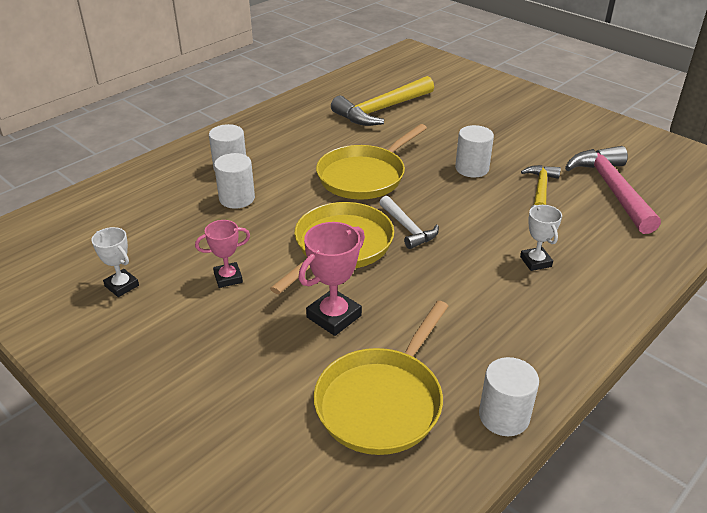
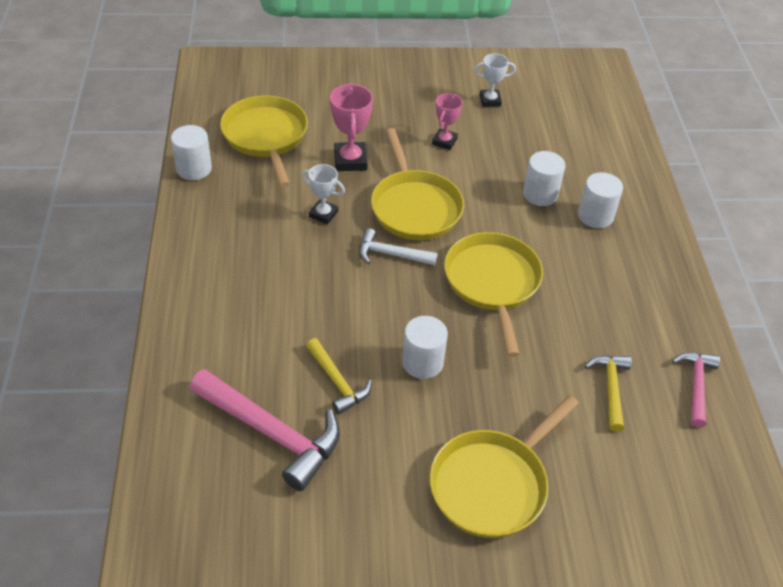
camera: 130 degrees right, 10 degrees up
(337, 91) = (696, 386): none -> pink hammer
(381, 110) = (611, 389): yellow hammer -> yellow hammer, size x0.56
(501, 116) = (492, 484): none -> yellow pan
(535, 261) = (267, 289): white trophy -> white trophy (323, 214)

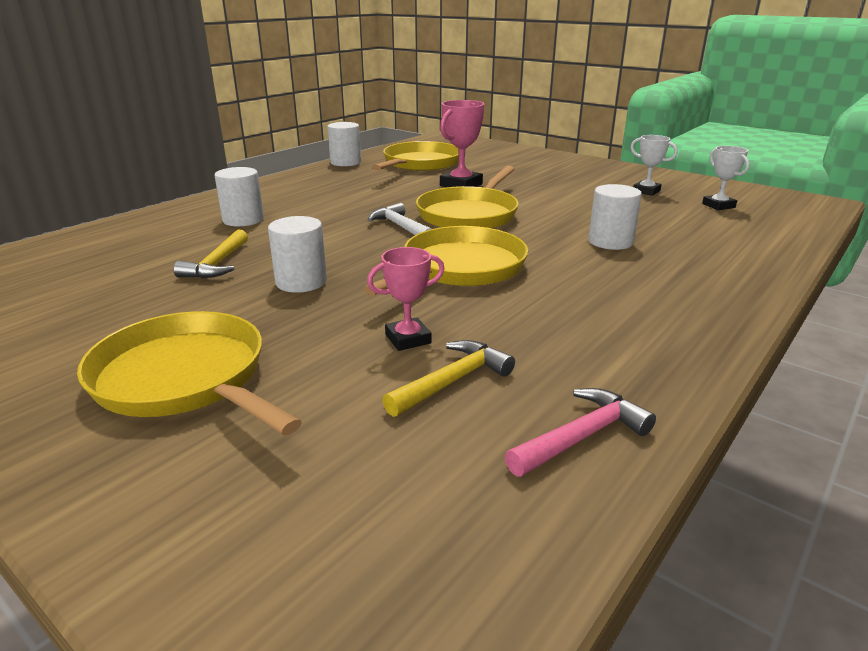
camera: 45 degrees right, 20 degrees down
(271, 433) = (118, 266): pink hammer -> none
(323, 214) = (389, 198): white trophy -> white trophy (718, 205)
(444, 141) = (561, 197): pink trophy -> pink trophy (408, 339)
(492, 484) = (184, 378): yellow pan -> yellow pan turned 45 degrees clockwise
(595, 216) = (656, 270): white cylinder -> white cylinder (243, 220)

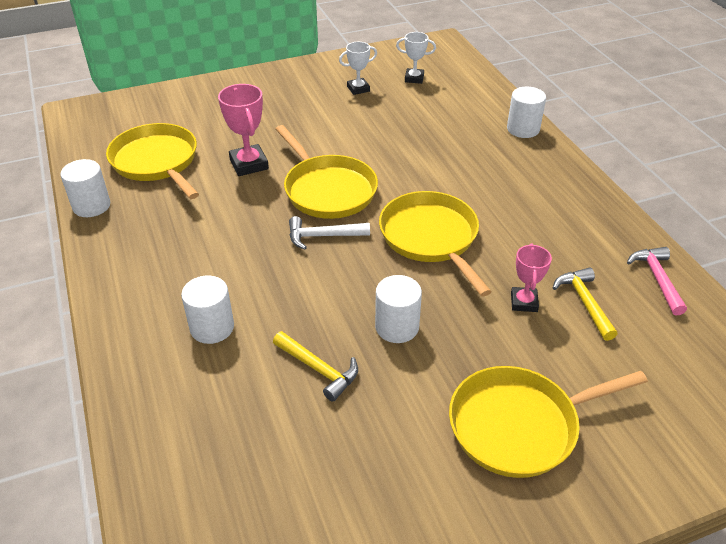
camera: 60 degrees left, 15 degrees up
(610, 242) = (438, 153): white cylinder -> white cylinder (523, 129)

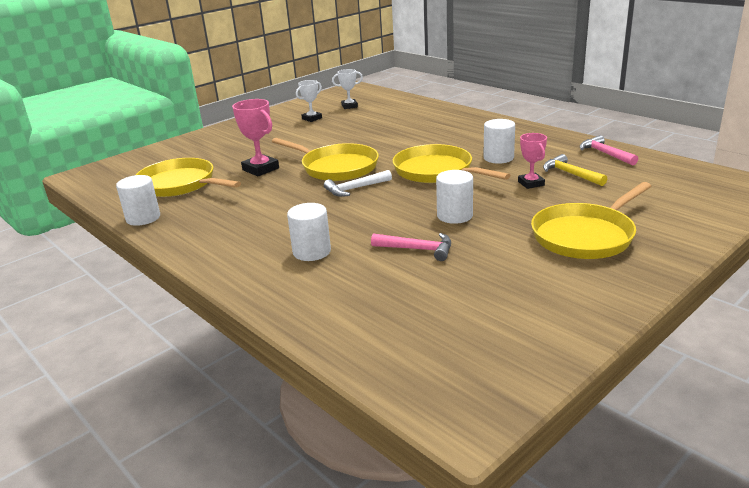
camera: 20 degrees left, 15 degrees down
(318, 369) = (417, 249): yellow hammer -> pink hammer
(523, 129) = (450, 112): white cylinder -> white cylinder (498, 158)

